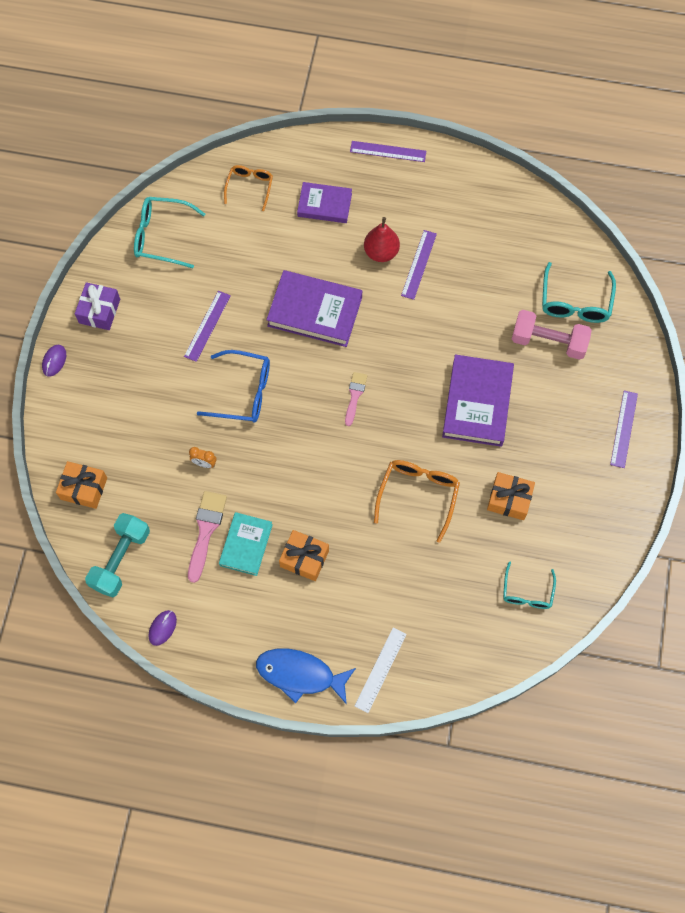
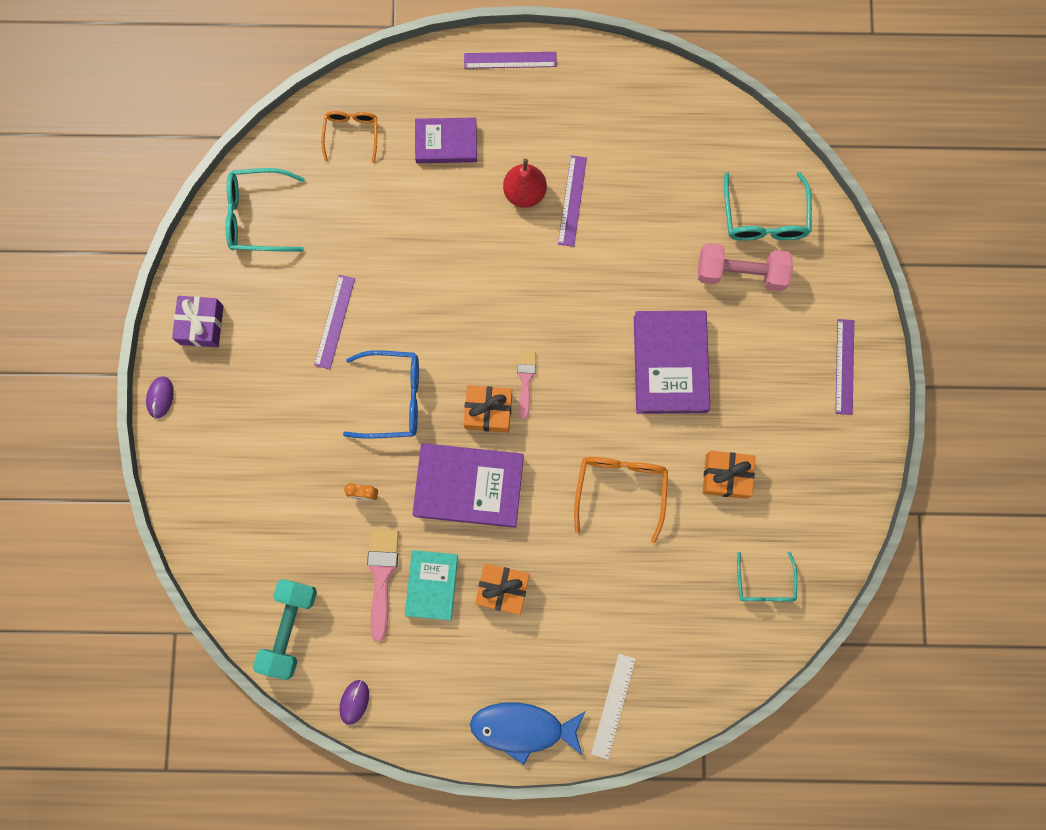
camera: 10 degrees left, 10 degrees up
(84, 488) = (228, 550): orange gift -> orange gift (488, 411)
(315, 311) = (459, 281): purple book -> purple book (469, 486)

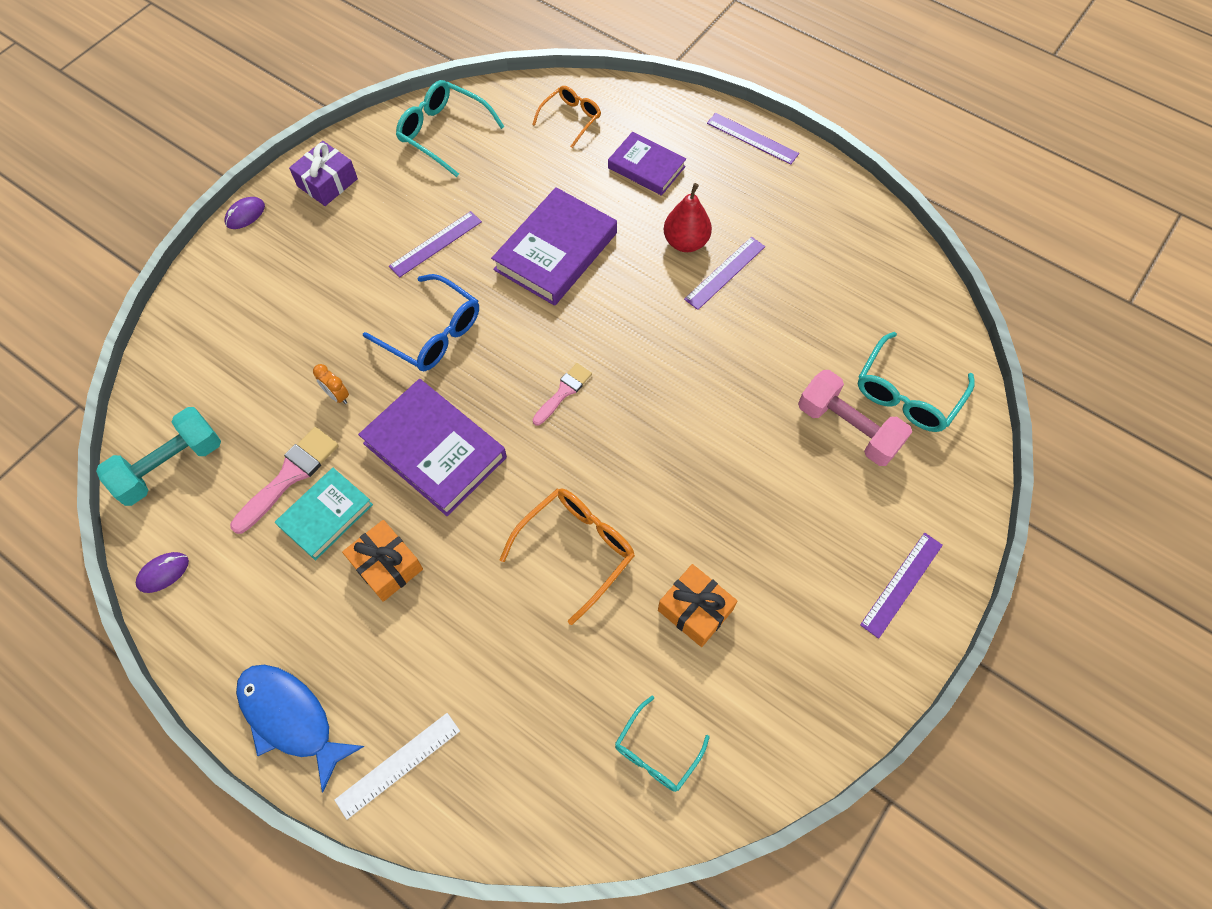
camera: 35 degrees right, 15 degrees down
(488, 411) = (507, 397): orange gift -> none
(670, 364) = (715, 466): purple book -> purple book (556, 251)

